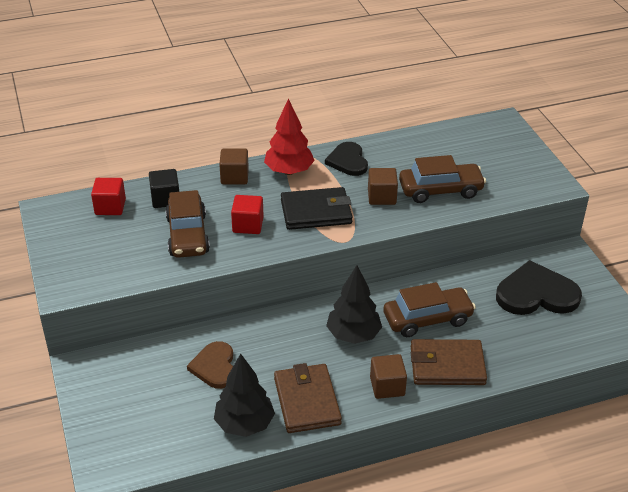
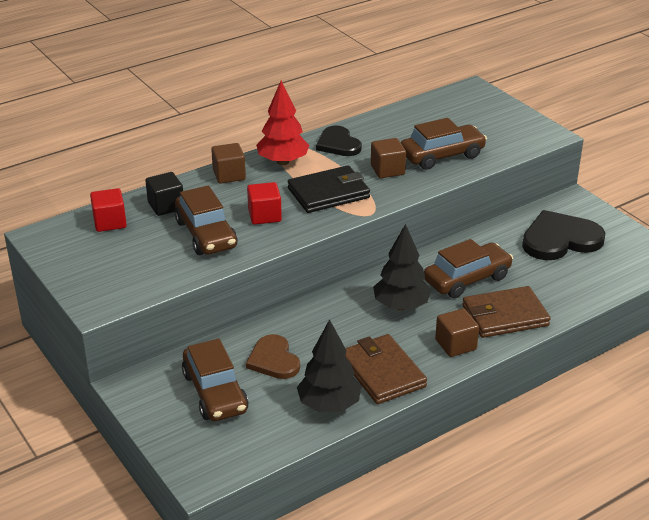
camera: 15 degrees left, 5 degrees down
(150, 389) = (215, 392): none -> brown car

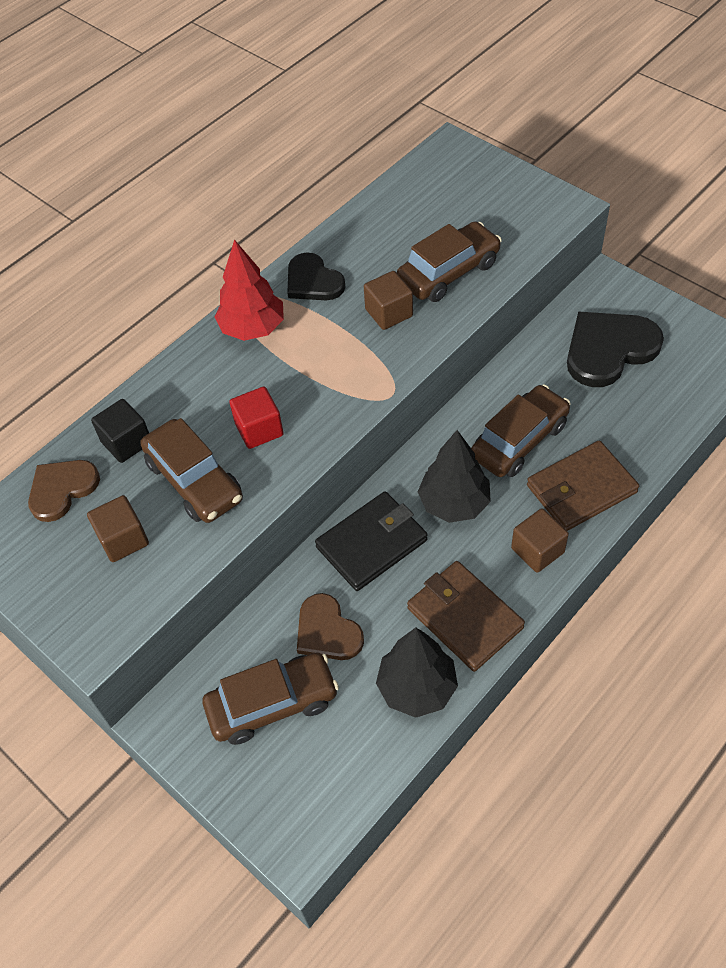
camera: 10 degrees left, 20 degrees up
(110, 222) = (62, 489): red cube -> brown heart
(215, 392) = (272, 704): brown car -> brown car turned 75 degrees counterclockwise
(229, 175) = (191, 368): brown cube -> brown cube (123, 539)
(328, 193) = (328, 370): black wallet -> black wallet (371, 543)

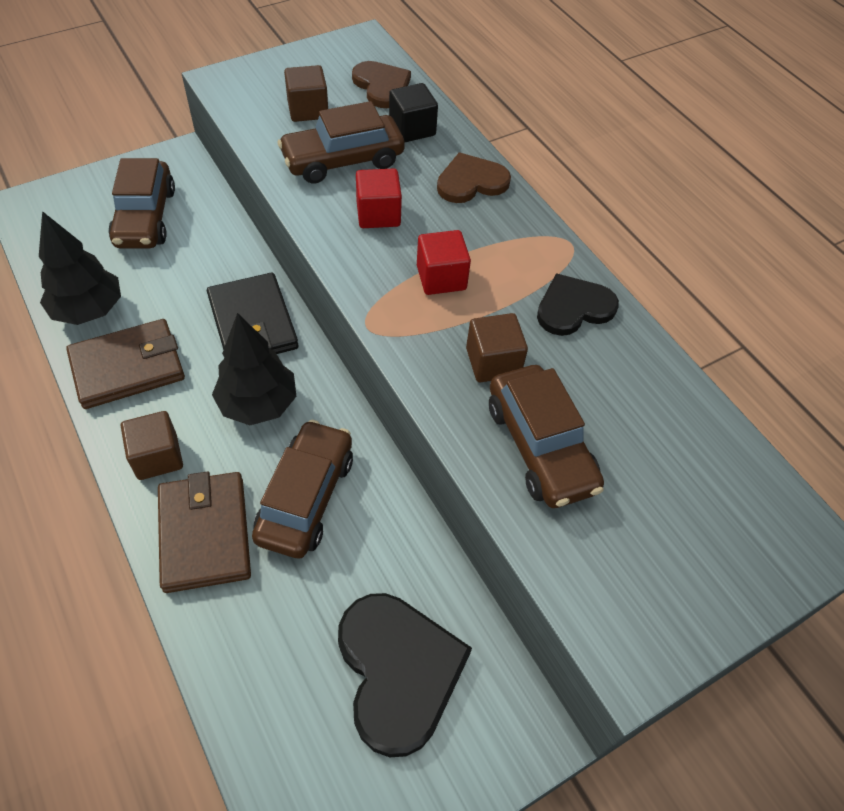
camera: 100 degrees right, 0 degrees up
(252, 328) = (518, 240): red tree -> none
(317, 365) = (441, 278): none -> red cube
(327, 631) = (185, 267): brown heart -> brown heart (471, 182)
(519, 440) = (305, 497): brown car -> brown car turned 135 degrees counterclockwise

